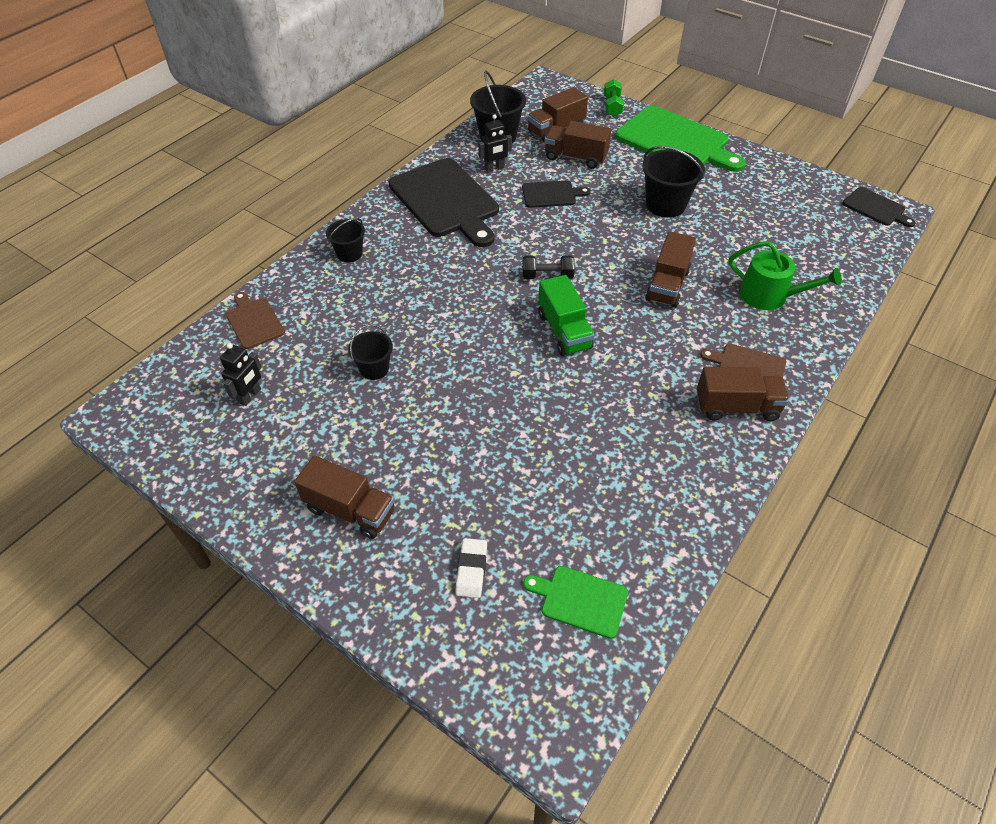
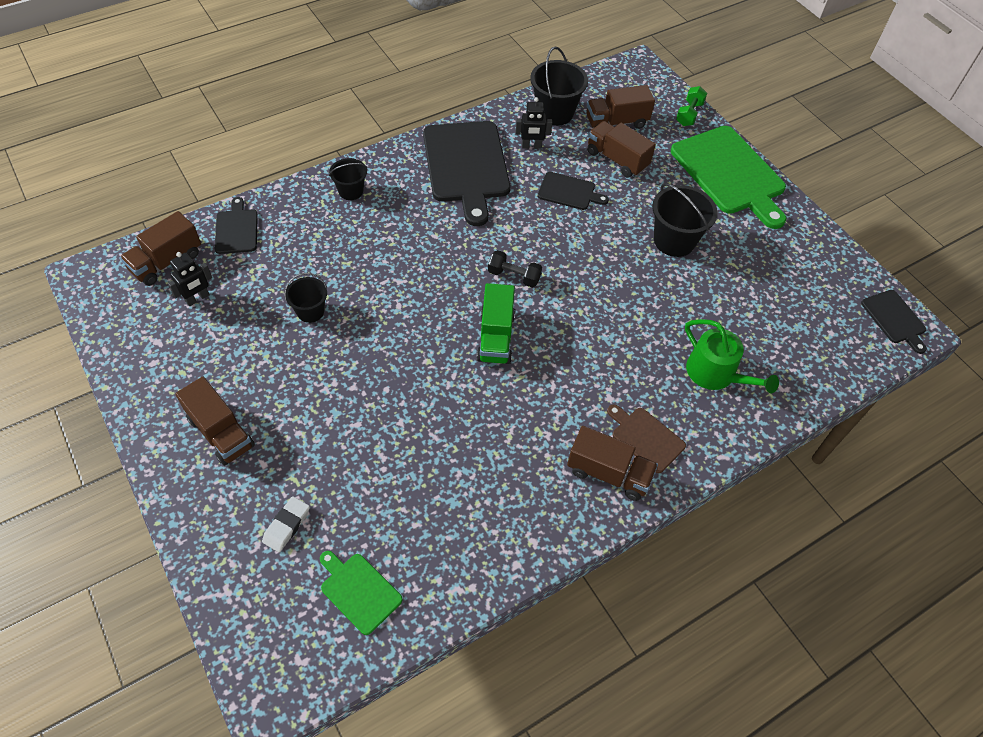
camera: 20 degrees right, 5 degrees up
(254, 321) = (236, 229): brown cutting board -> black cutting board
(667, 285) = (622, 326): brown truck -> brown truck (166, 262)

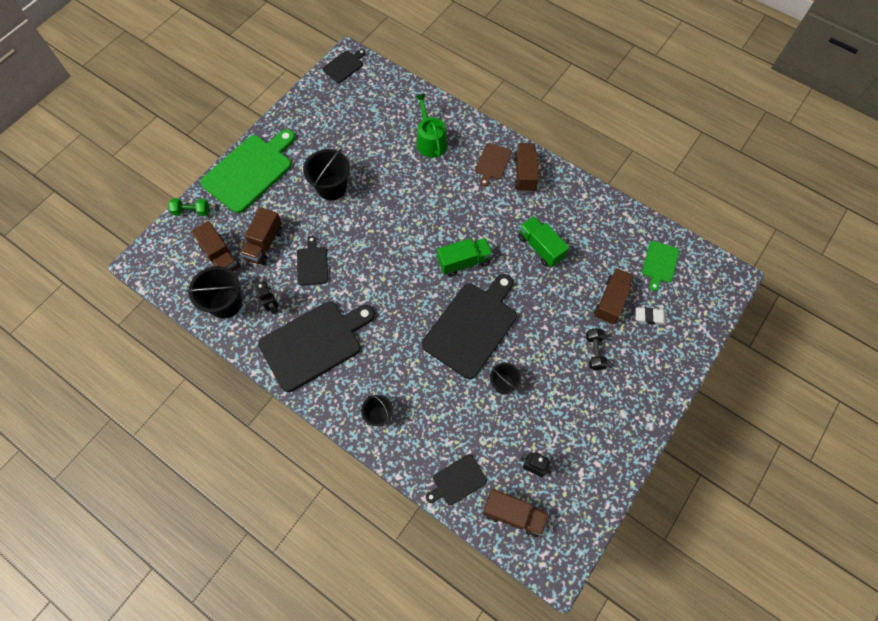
camera: 110 degrees left, 10 degrees up
(221, 432) = (619, 387): brown truck -> brown truck (611, 301)
(401, 310) = (472, 326): none -> black cutting board
(472, 436) = (540, 247): none -> green truck
(514, 276) = (409, 270): black dumbbell -> black dumbbell (594, 352)
(716, 374) = (430, 141): green watering can -> green watering can turned 45 degrees counterclockwise

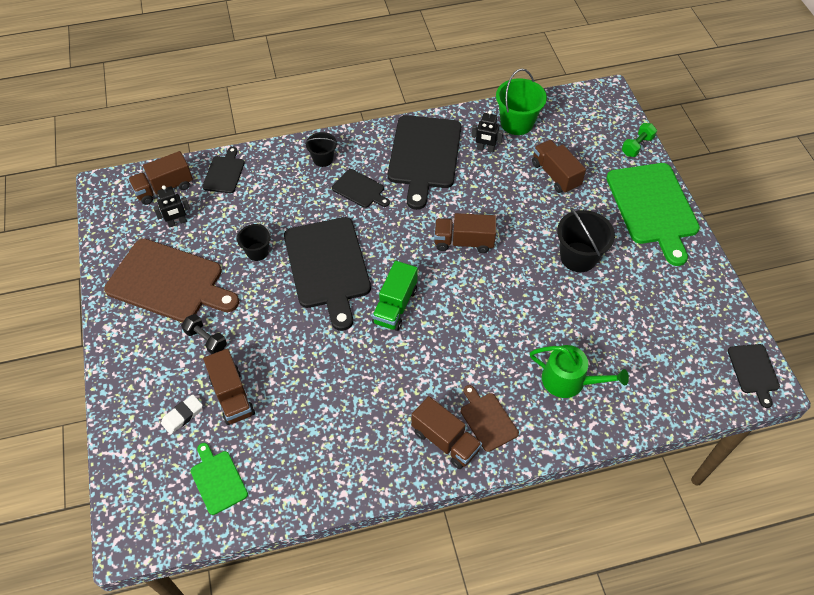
camera: 130 degrees right, 10 degrees down
(220, 257) = (568, 141): brown truck -> brown truck (463, 242)
(225, 303) = (517, 123): black bucket -> green bucket
(312, 264) = (502, 195): black cutting board -> black cutting board (360, 190)
(540, 247) = (346, 382): green truck -> none
(581, 420) = (169, 282): none -> brown cutting board

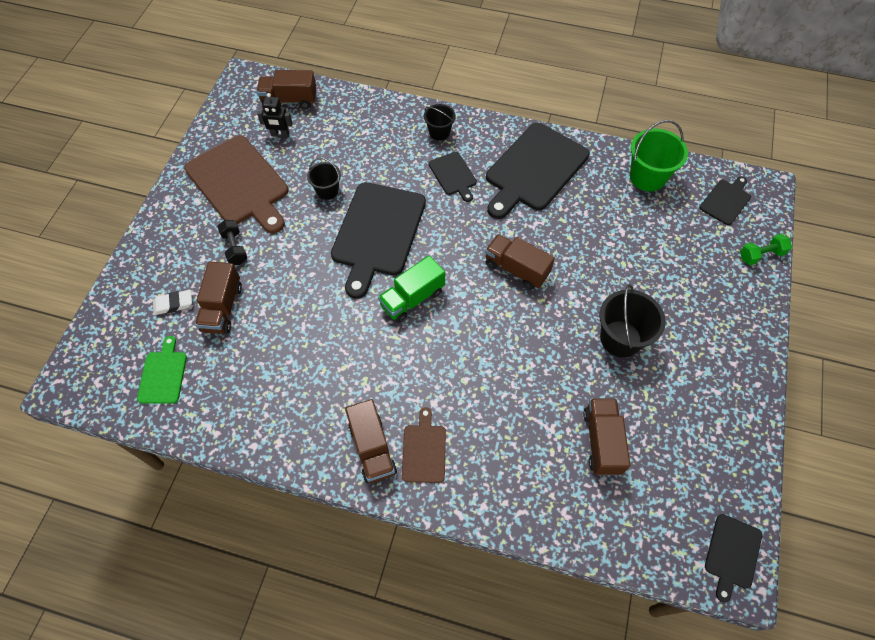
camera: 30 degrees right, 5 degrees up
(224, 173) = (347, 108): black cutting board -> black cutting board (726, 201)
(485, 149) = (598, 189): black robot -> none
(555, 175) = (652, 246): brown truck -> brown truck (602, 441)
(569, 381) = (528, 456): green watering can -> none
(653, 207) = (735, 326): green cutting board -> none

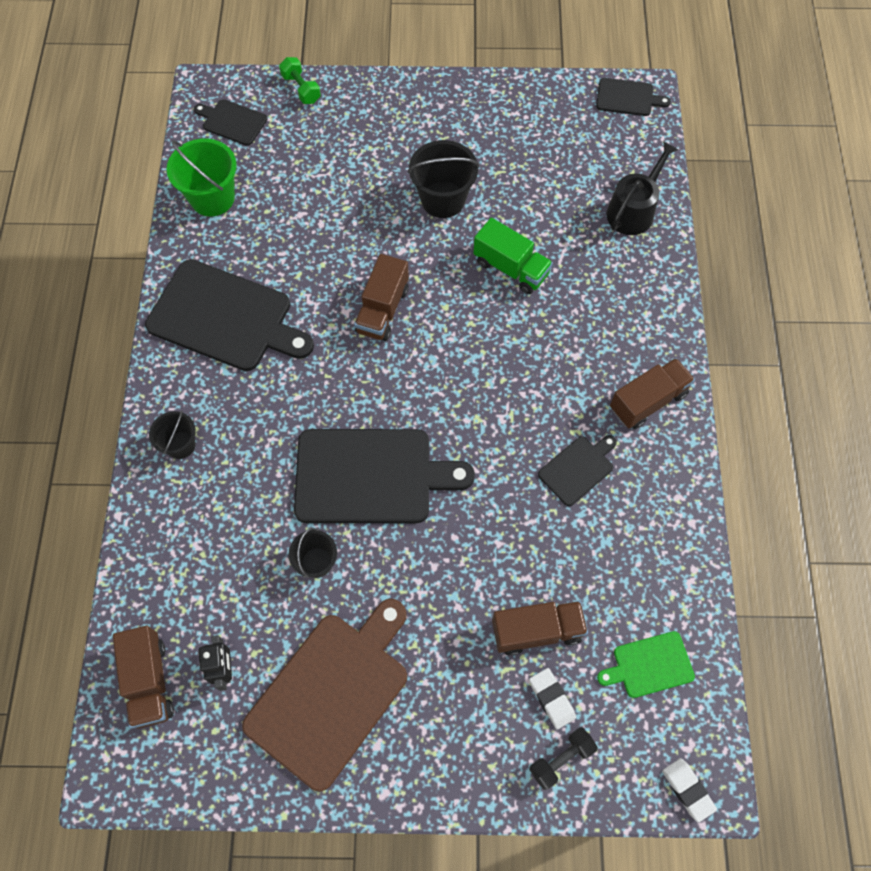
camera: 105 degrees left, 5 degrees up
(72, 371) = (687, 790): none -> white eraser
(235, 248) = (443, 653): black dumbbell -> black dumbbell (561, 759)
(412, 298) = (455, 410): green truck -> green truck (511, 268)
(424, 450) = (630, 352): brown cutting board -> none
(453, 175) = (255, 409): black cutting board -> black cutting board (578, 469)
(580, 508) = (633, 210): none -> black watering can
(602, 441) = (562, 202): brown truck -> none

